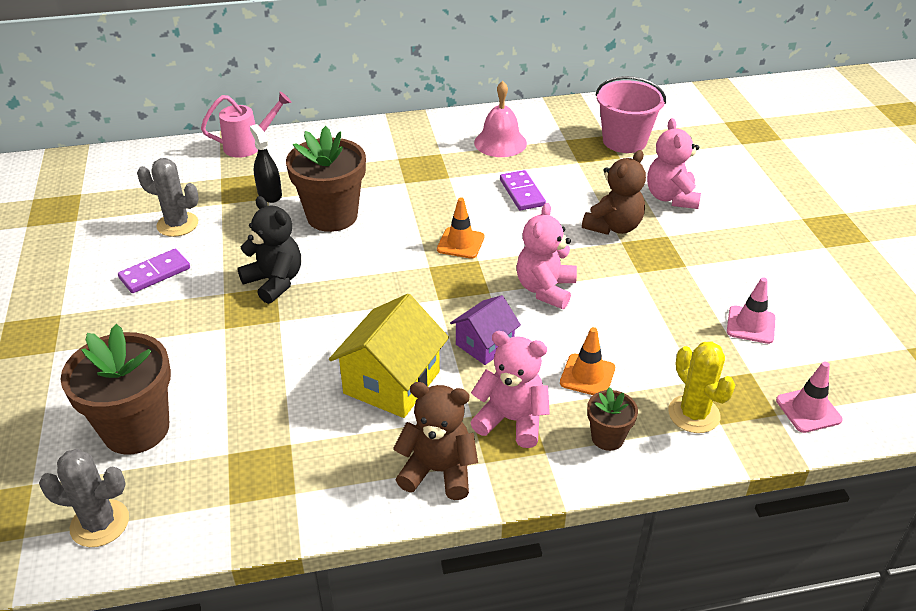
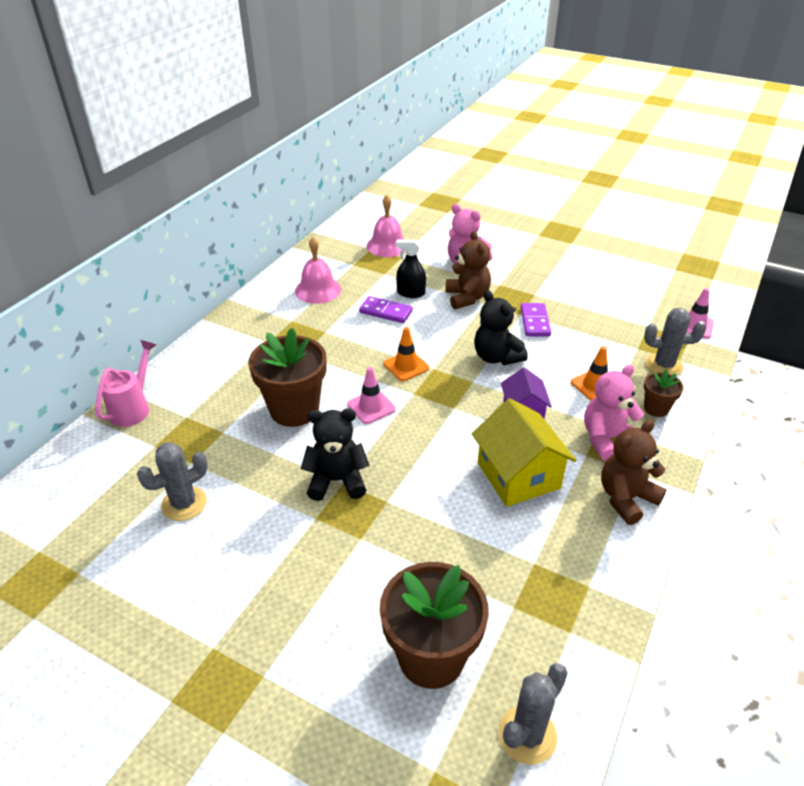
camera: 50 degrees left, 0 degrees up
(155, 273) = (235, 550): purple domino -> purple domino (534, 322)
(269, 194) = (219, 428): black spray bottle -> black spray bottle (411, 293)
(545, 289) = (496, 357): pink teddy bear -> black teddy bear
(624, 141) = (387, 245): pink bucket -> pink bell
(693, 414) = (664, 365): yellow cactus -> grey cactus
(750, 325) = (609, 303): pink traffic cone -> pink traffic cone (371, 407)

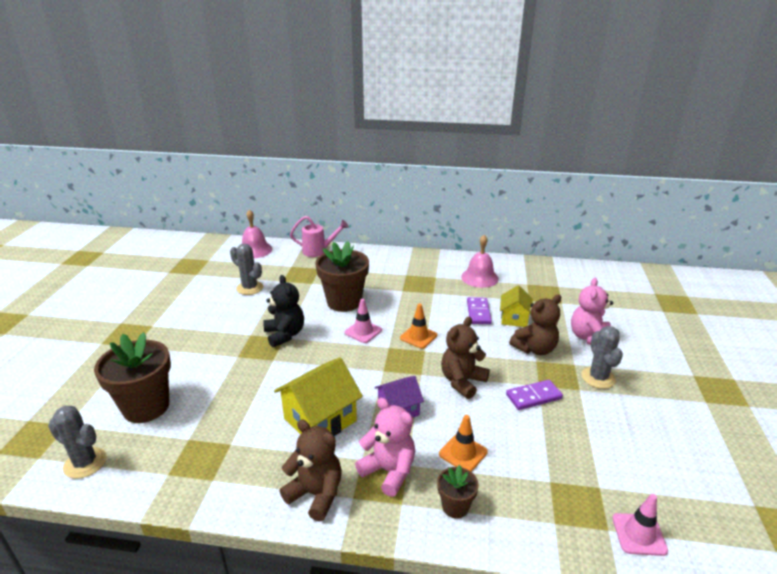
camera: 70 degrees right, 10 degrees down
(387, 245) = (570, 292): pink bell -> pink bell (255, 250)
(411, 293) = (514, 318): black spray bottle -> yellow house
(496, 357) = (462, 381): black teddy bear -> brown teddy bear
(664, 365) = (535, 508): grey cactus -> grey cactus (598, 378)

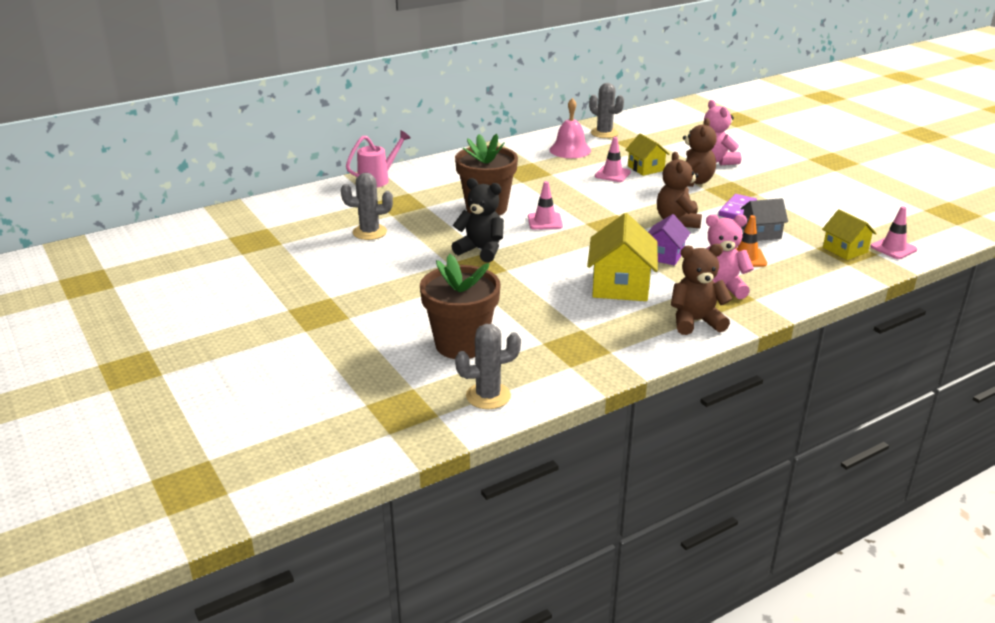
camera: 40 degrees left, 0 degrees up
(255, 250) = (303, 202): pink bell -> none
(418, 337) = (596, 207): orange traffic cone -> none
(455, 507) = (787, 284): brown flower pot -> none
(478, 312) = (612, 174): purple domino -> pink traffic cone
(518, 434) = (761, 233): none -> grey house
(577, 503) = (845, 250): none -> yellow house
(598, 378) = (758, 182): grey cactus -> grey cactus (604, 133)

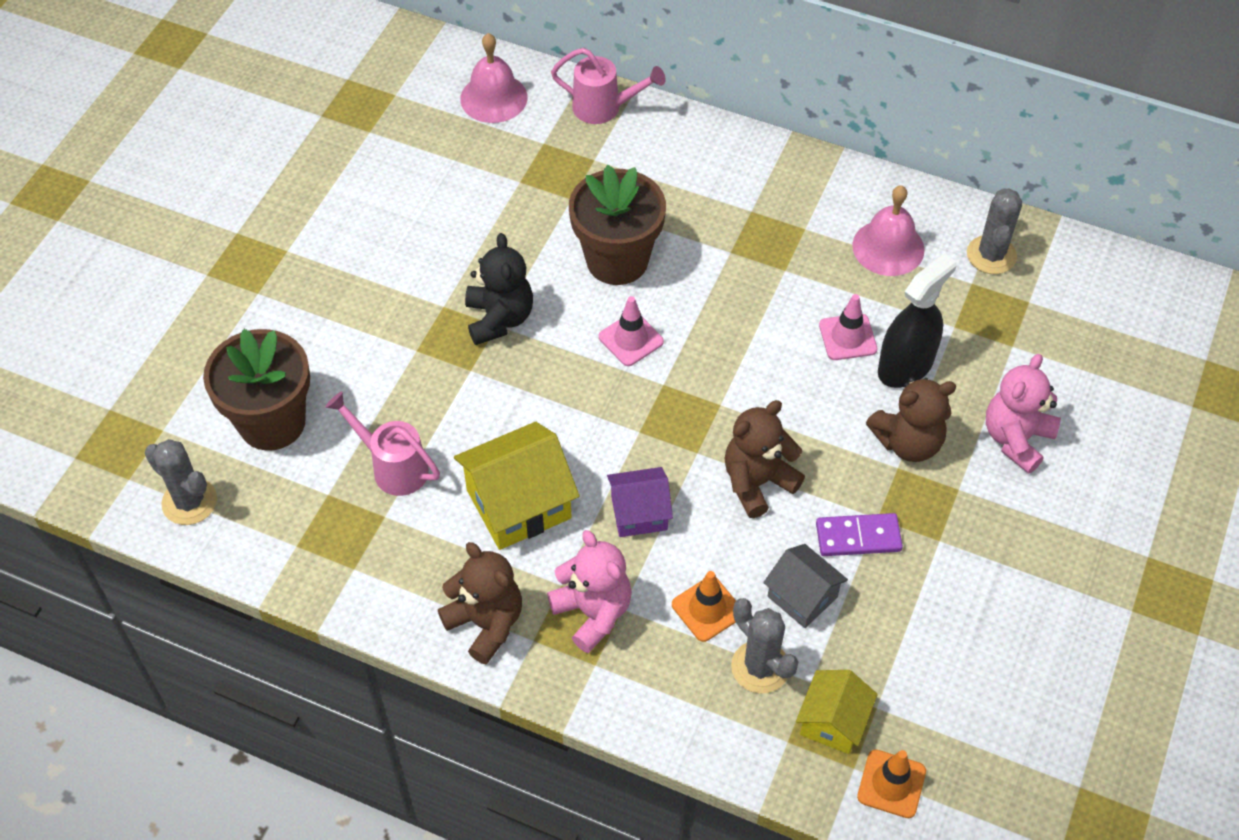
camera: 55 degrees right, 25 degrees up
(320, 203) = (493, 98): none -> pink bell
(369, 232) = (459, 189): grey cactus -> grey cactus (760, 667)
(548, 315) = (393, 467): none -> pink watering can
(645, 168) = (905, 365): yellow house -> black spray bottle
(893, 248) = (891, 784): pink traffic cone -> orange traffic cone

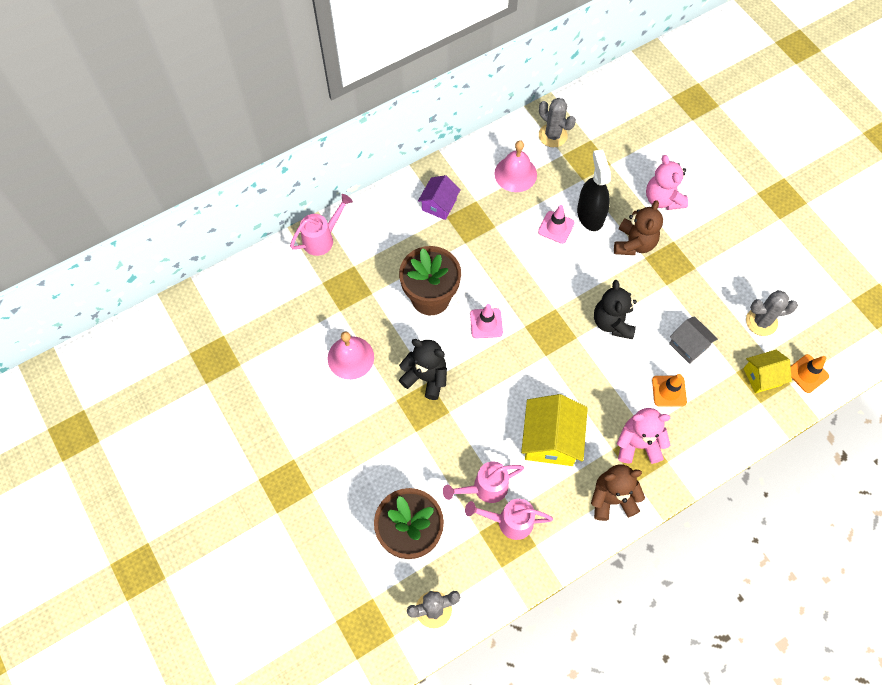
camera: 55 degrees left, 10 degrees up
(366, 520) = (509, 521): none -> pink watering can
(493, 98) = (269, 287): pink bell -> pink bell (350, 357)
(639, 513) = (594, 386): purple house -> purple house (439, 205)
(757, 482) = (612, 322): brown teddy bear -> black teddy bear
(760, 667) = (715, 388): grey cactus -> grey cactus (761, 321)
(802, 597) = (688, 345): grey house -> grey house turned 60 degrees clockwise
(833, 722) = (762, 377): yellow house -> yellow house turned 75 degrees counterclockwise
(858, 537) = (671, 300): purple domino -> none

